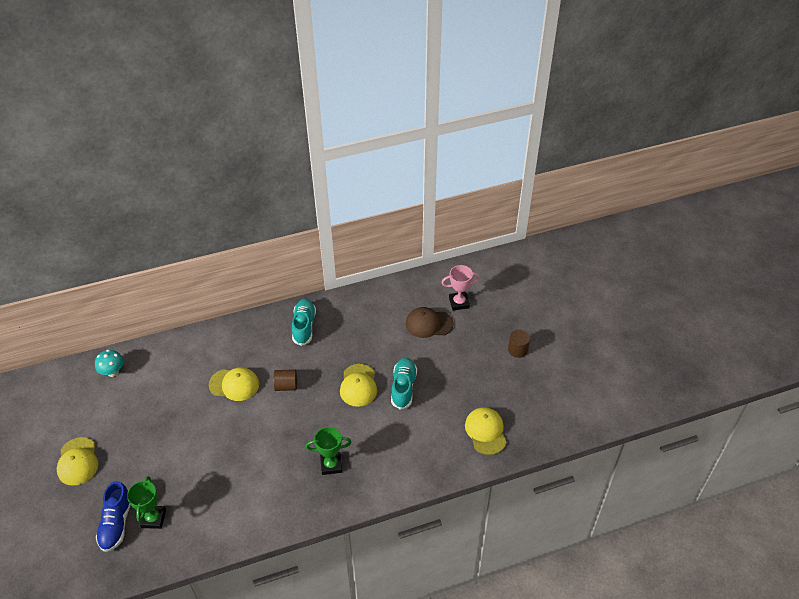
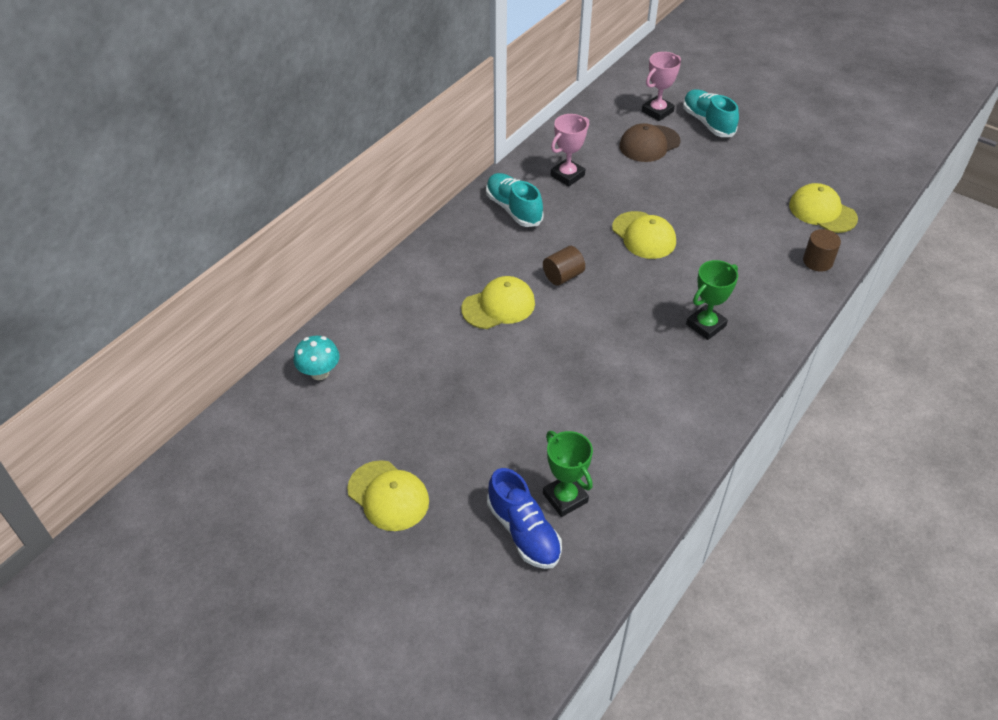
camera: 35 degrees left, 0 degrees up
(357, 320) = (567, 175): none -> pink trophy
(403, 387) = (693, 214): turquoise shoe -> turquoise shoe (707, 122)
(517, 350) = (765, 126): brown cylinder -> brown cylinder (817, 261)

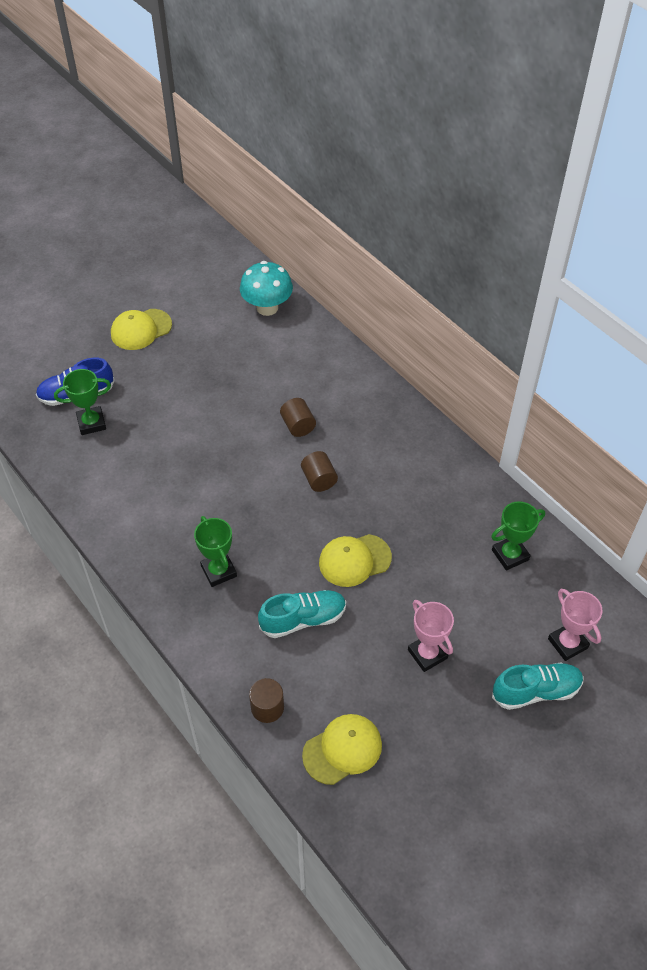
camera: 105 degrees right, 5 degrees up
(319, 373) = (267, 307): turquoise mushroom -> turquoise mushroom, size x1.51
(498, 306) = (298, 426): yellow cap -> brown cylinder
(513, 209) = (423, 464): turquoise shoe -> turquoise shoe (303, 619)
(567, 175) = (465, 521): pink trophy -> pink trophy (427, 654)
(590, 147) = (510, 555): none -> green trophy
(649, 144) = (505, 614): brown cap -> none

